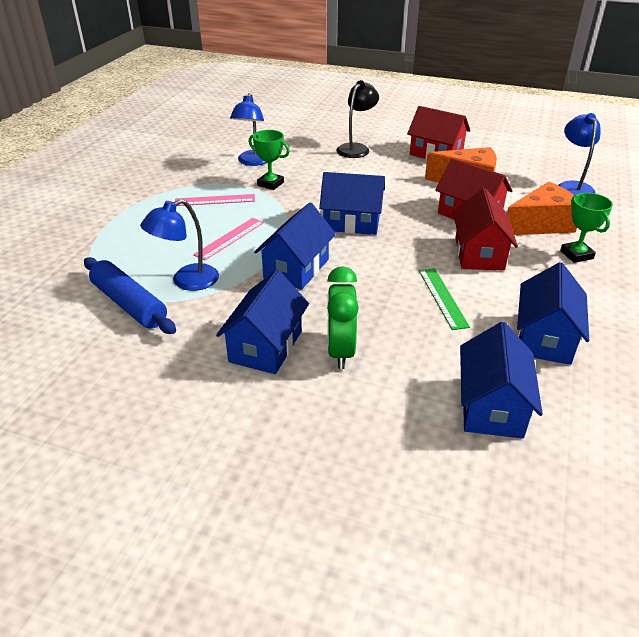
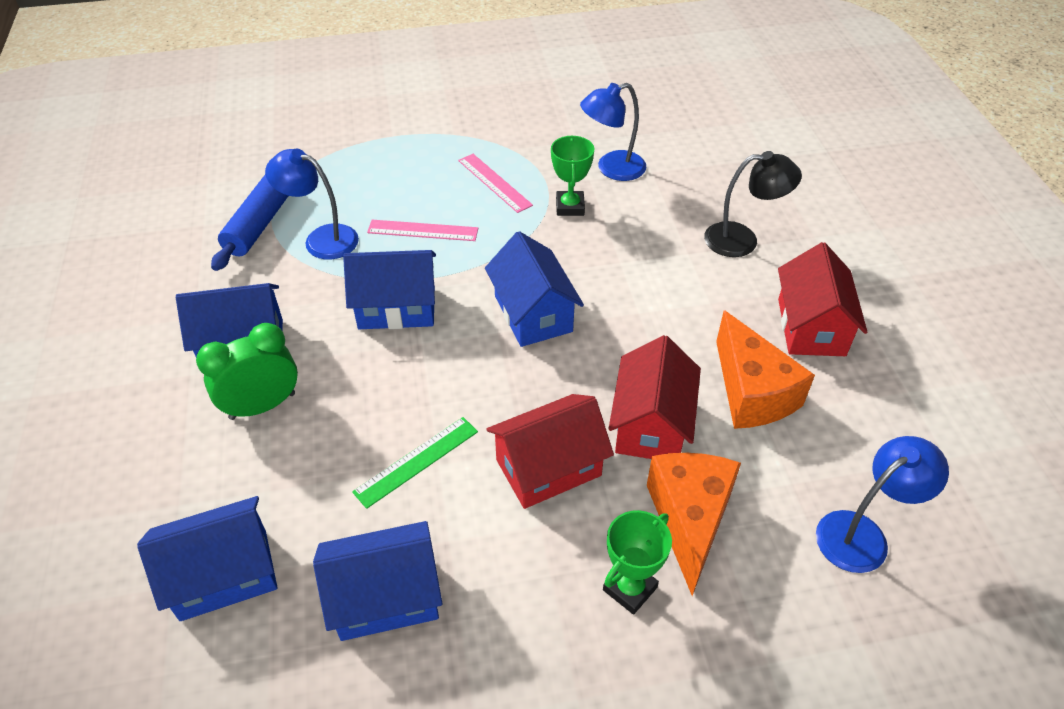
camera: 60 degrees right, 10 degrees up
(540, 225) = (689, 520): orange cheese -> orange cheese turned 120 degrees counterclockwise

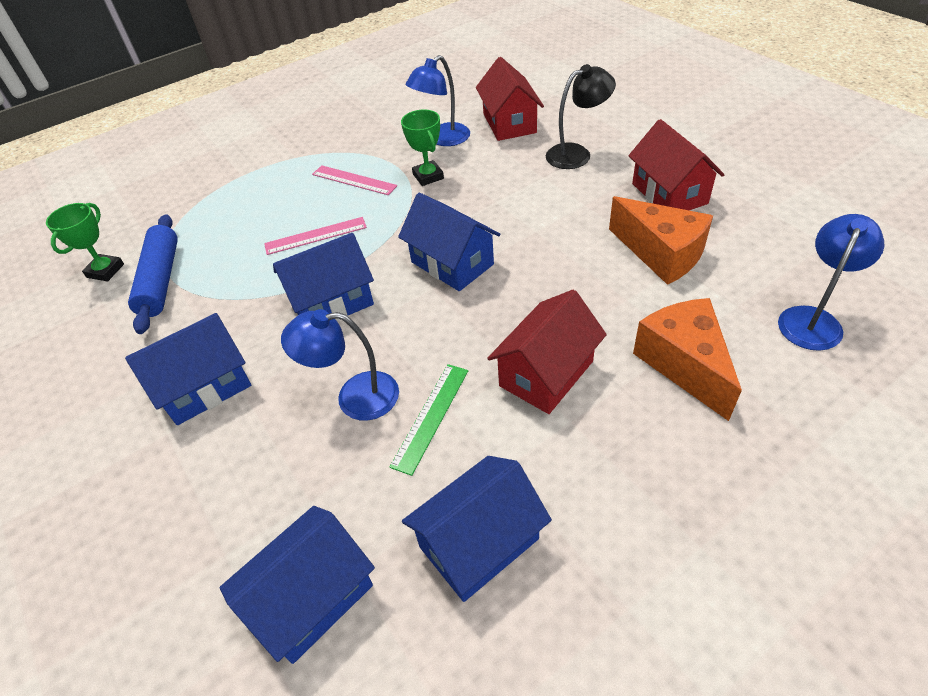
camera: 20 degrees left, 0 degrees up
(262, 406) = (256, 431): green clock -> none
(321, 239) = (227, 274): blue lamp -> blue lamp (355, 397)
(630, 588) = (677, 437): green trophy -> green trophy (105, 271)
(651, 424) = (603, 307): red house -> red house (509, 123)

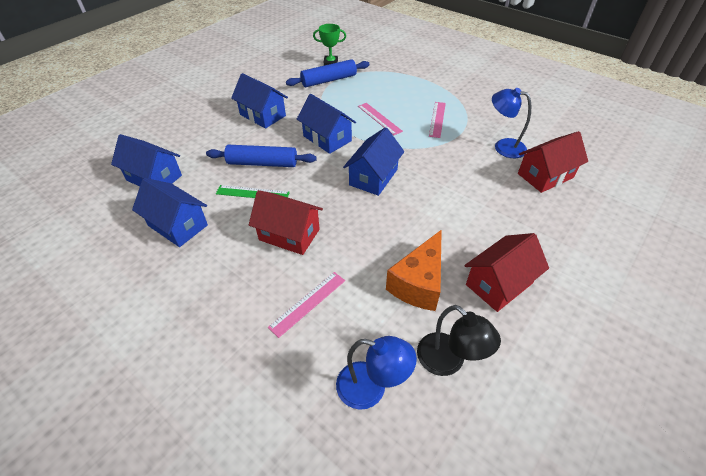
camera: 70 degrees right, 0 degrees up
(355, 397) = (262, 163): blue lamp -> blue rolling pin
(428, 176) = (456, 149): green trophy -> none
(576, 154) = (525, 220): black lamp -> black lamp (448, 361)
(684, 364) = (308, 303): orange cheese -> pink ruler

